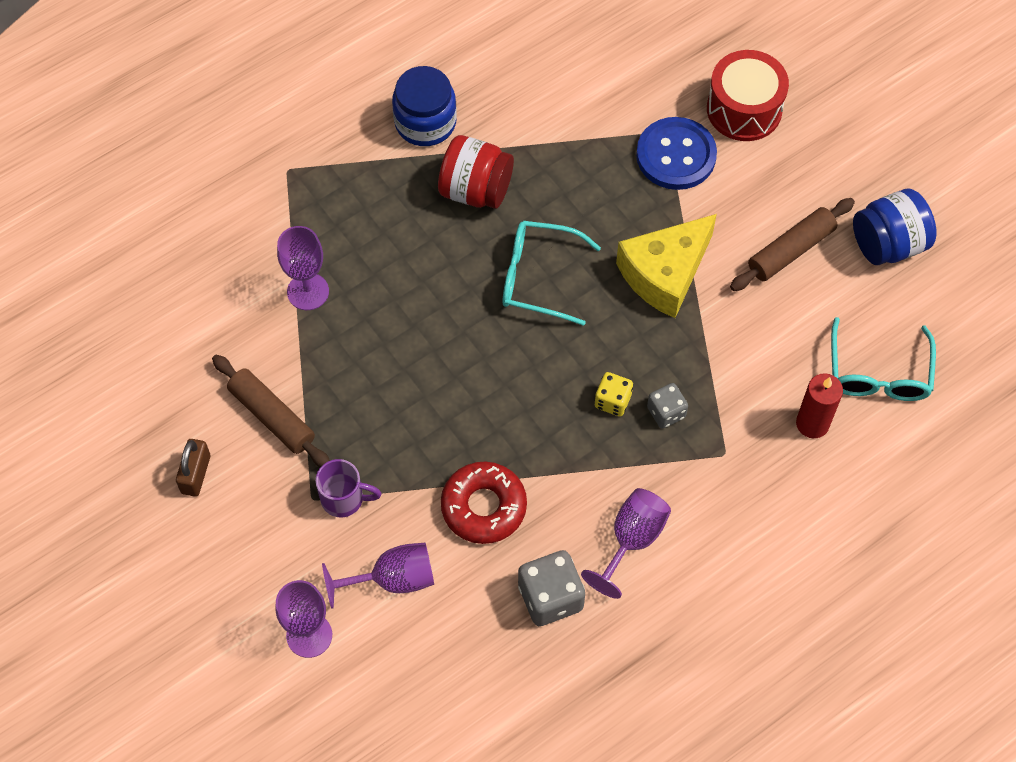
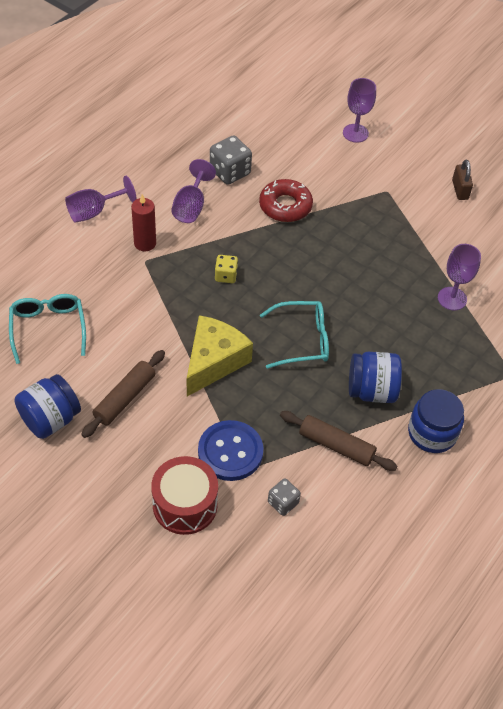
camera: 160 degrees right, 10 degrees down
(272, 416) = (433, 226): brown rolling pin -> brown rolling pin (336, 446)
(344, 498) = (368, 194): purple mug -> none
(393, 579) = (322, 164): purple goblet -> purple goblet (94, 212)
(476, 190) = (371, 390): red jar -> blue jar
(666, 412) = (189, 276): grey dice -> grey dice (283, 503)
(812, 423) = (90, 289): red candle -> red candle (145, 243)

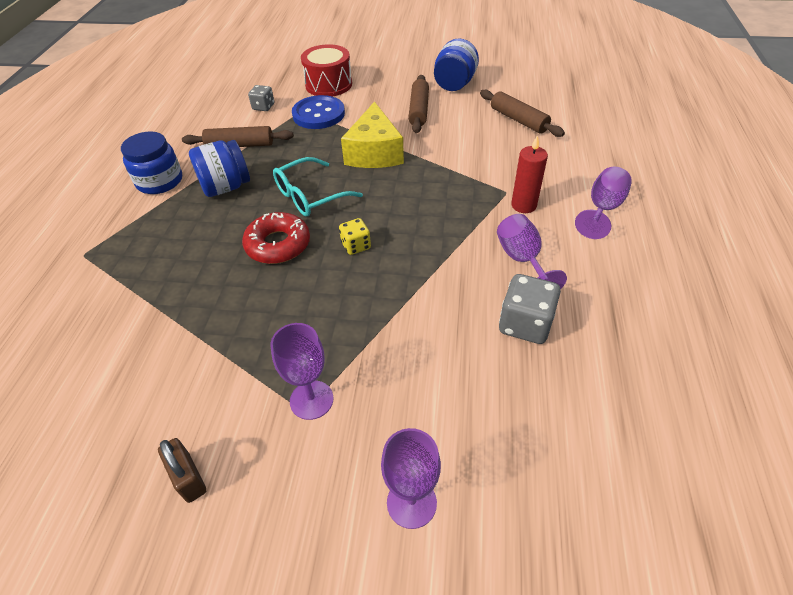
camera: 155 degrees right, 5 degrees down
(48, 329) = (518, 120): turquoise glasses -> brown rolling pin
(226, 276) = (422, 213): yellow dice -> yellow dice (356, 246)
(285, 206) = (423, 314): red donut -> red donut (278, 245)
(452, 298) = (165, 300): purple goblet -> purple goblet (311, 400)

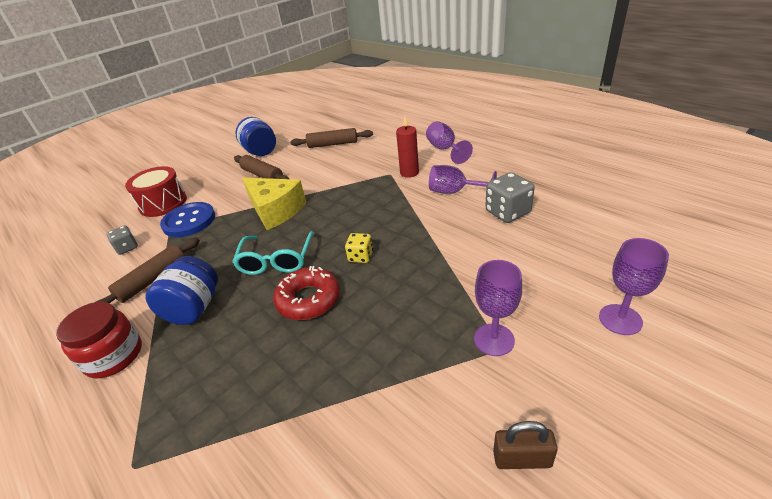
camera: 50 degrees left, 10 degrees down
(160, 181) = (114, 356): blue jar -> red jar

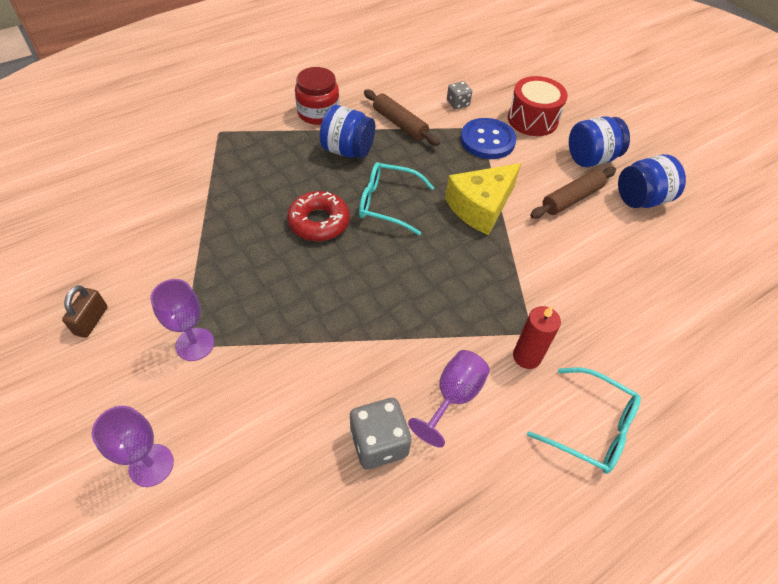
camera: 95 degrees right, 15 degrees up
(217, 173) = (591, 158): none -> blue jar
(332, 144) = (647, 280): brown rolling pin -> none
(361, 256) = (361, 269): yellow dice -> none
(445, 149) = (590, 426): purple goblet -> turquoise glasses

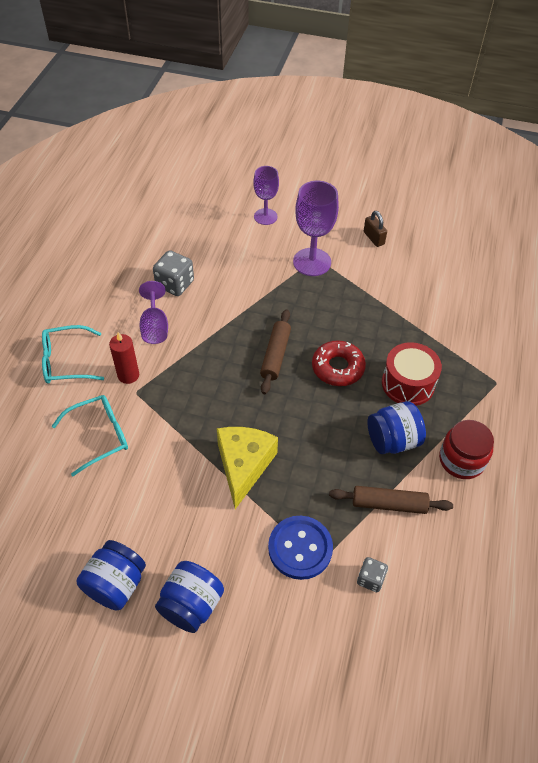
camera: 140 degrees right, 0 degrees up
(195, 344) = (312, 262): purple goblet -> purple goblet, size x1.54
(388, 204) = (311, 416): turquoise glasses -> turquoise glasses (98, 436)
(532, 119) = (284, 619): red drum -> red drum (408, 384)
(571, 199) = (178, 534): brown rolling pin -> brown rolling pin (275, 355)

